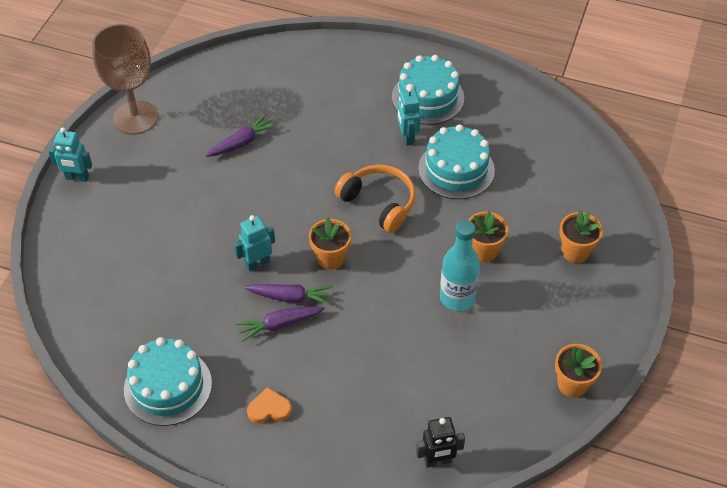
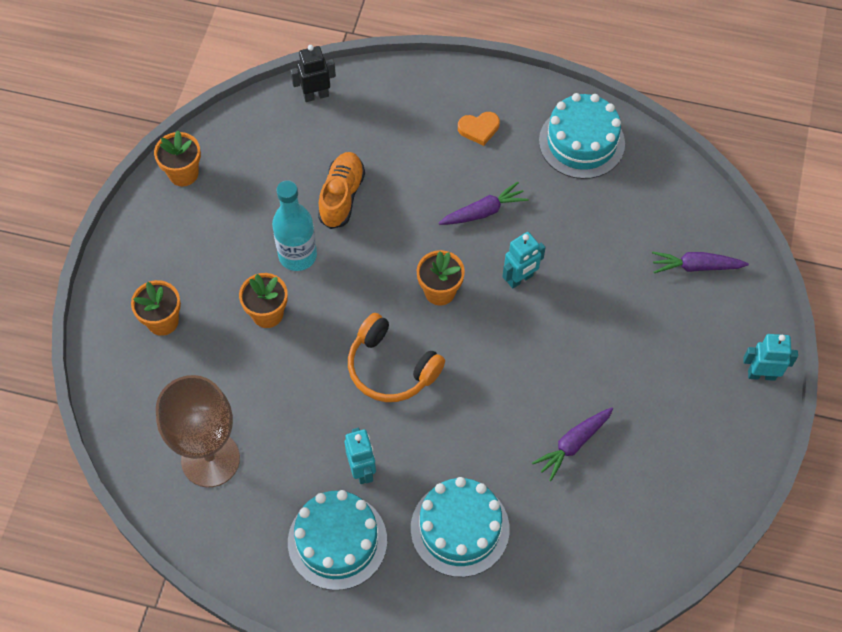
camera: 175 degrees right, 10 degrees up
(135, 118) = (721, 473): brown goblet -> brown goblet (210, 459)
(290, 297) = (477, 242): purple carrot -> purple carrot (696, 266)
(414, 349) = (341, 196): none -> orange shoe
(456, 169) = (298, 424): turquoise cake -> turquoise cake (460, 528)

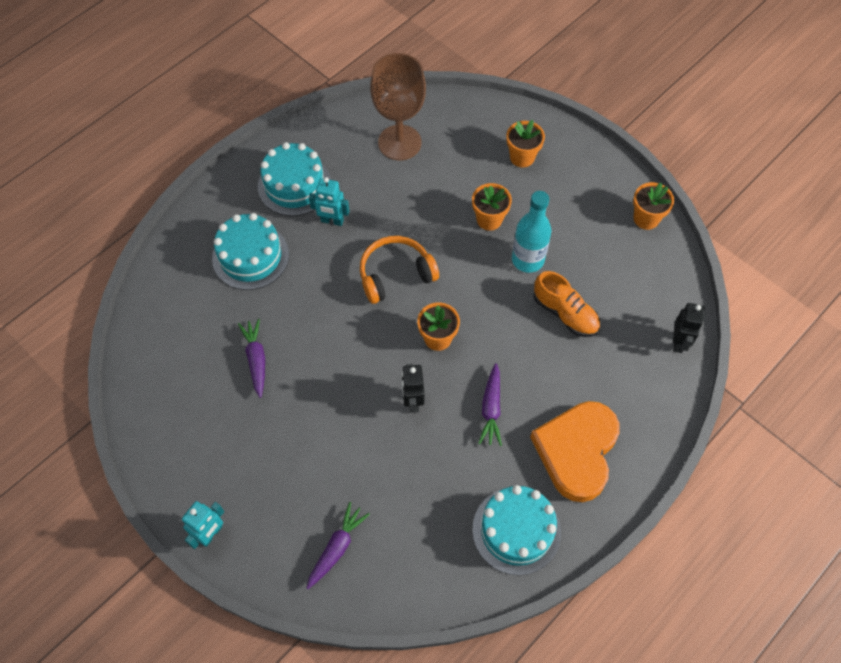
camera: 120 degrees right, 0 degrees up
(479, 129) = (577, 451): orange heart -> orange heart, size x2.40
(520, 279) = (413, 401): turquoise robot -> black robot

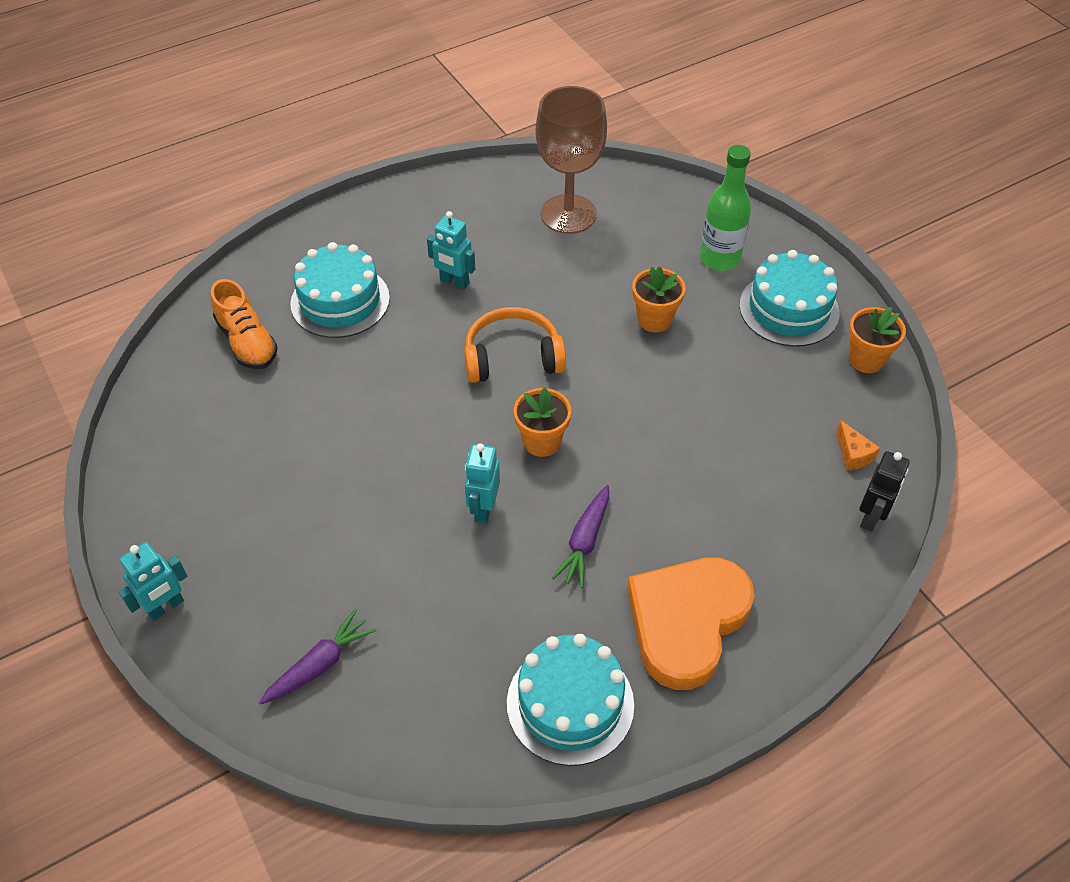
camera: 15 degrees right, 10 degrees down
(256, 359) = (302, 416): purple carrot -> none
(294, 185) = (422, 235): turquoise cake -> turquoise cake (789, 309)
(413, 401) = (483, 509): black robot -> turquoise robot
(522, 157) = (720, 258): orange flower pot -> green bottle
(527, 259) = (691, 375): turquoise bottle -> none
(565, 313) = (722, 448): orange shoe -> orange shoe (247, 342)
(655, 296) = (853, 454): none -> orange cheese

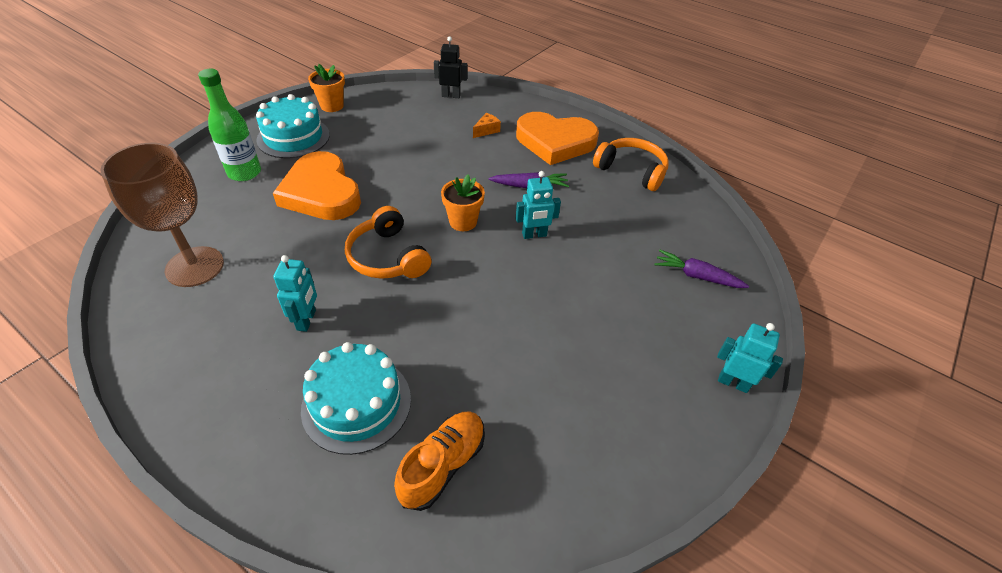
camera: 115 degrees left, 5 degrees down
(570, 703) = (631, 171): turquoise cake -> orange headphones
(654, 319) = (321, 192): orange flower pot -> orange heart
(853, 454) = (410, 104): orange cheese -> orange cheese (486, 130)

